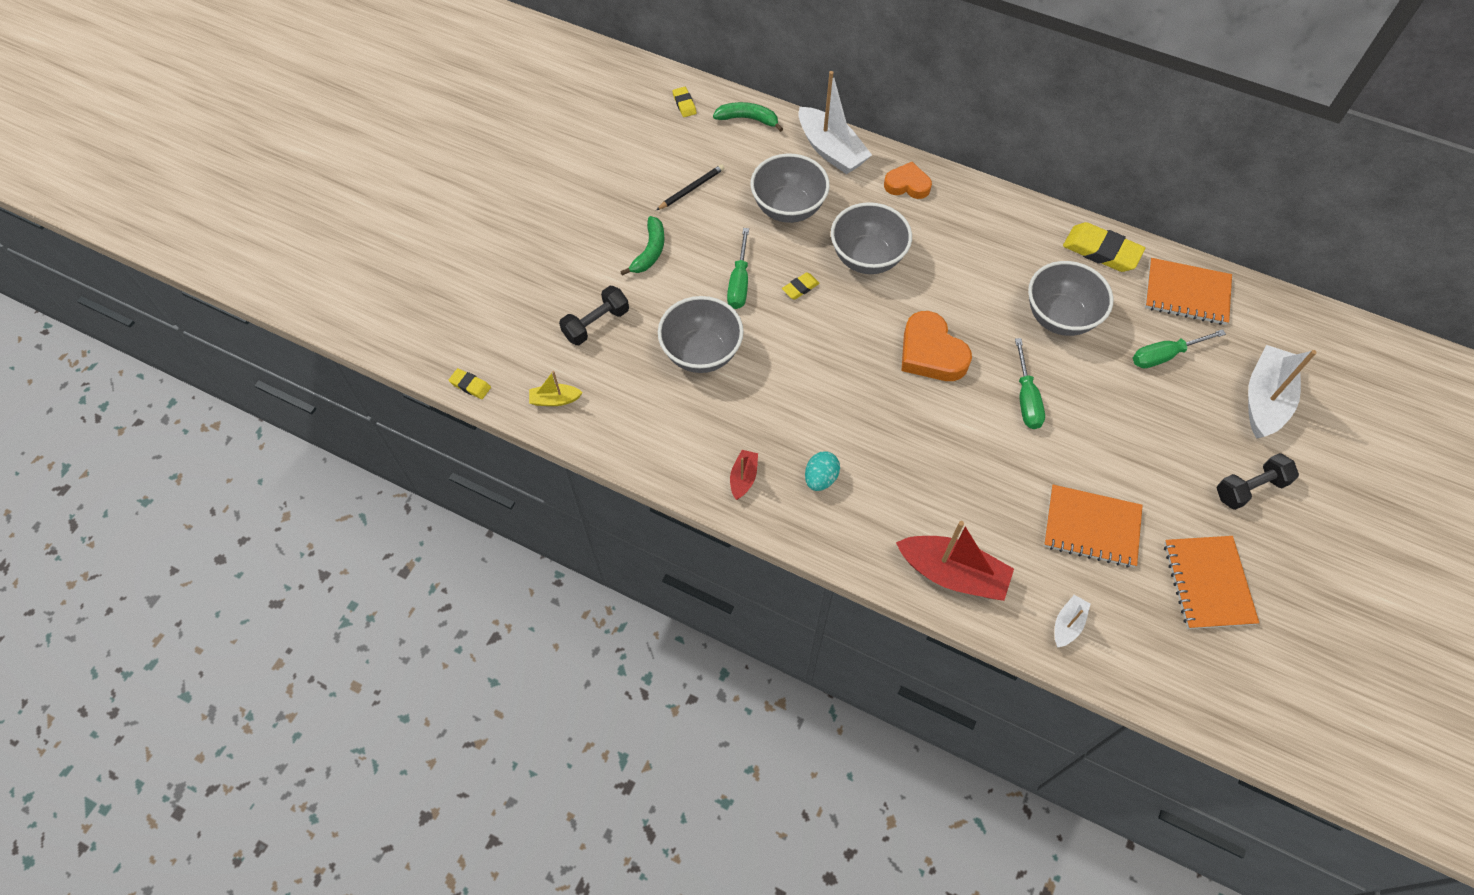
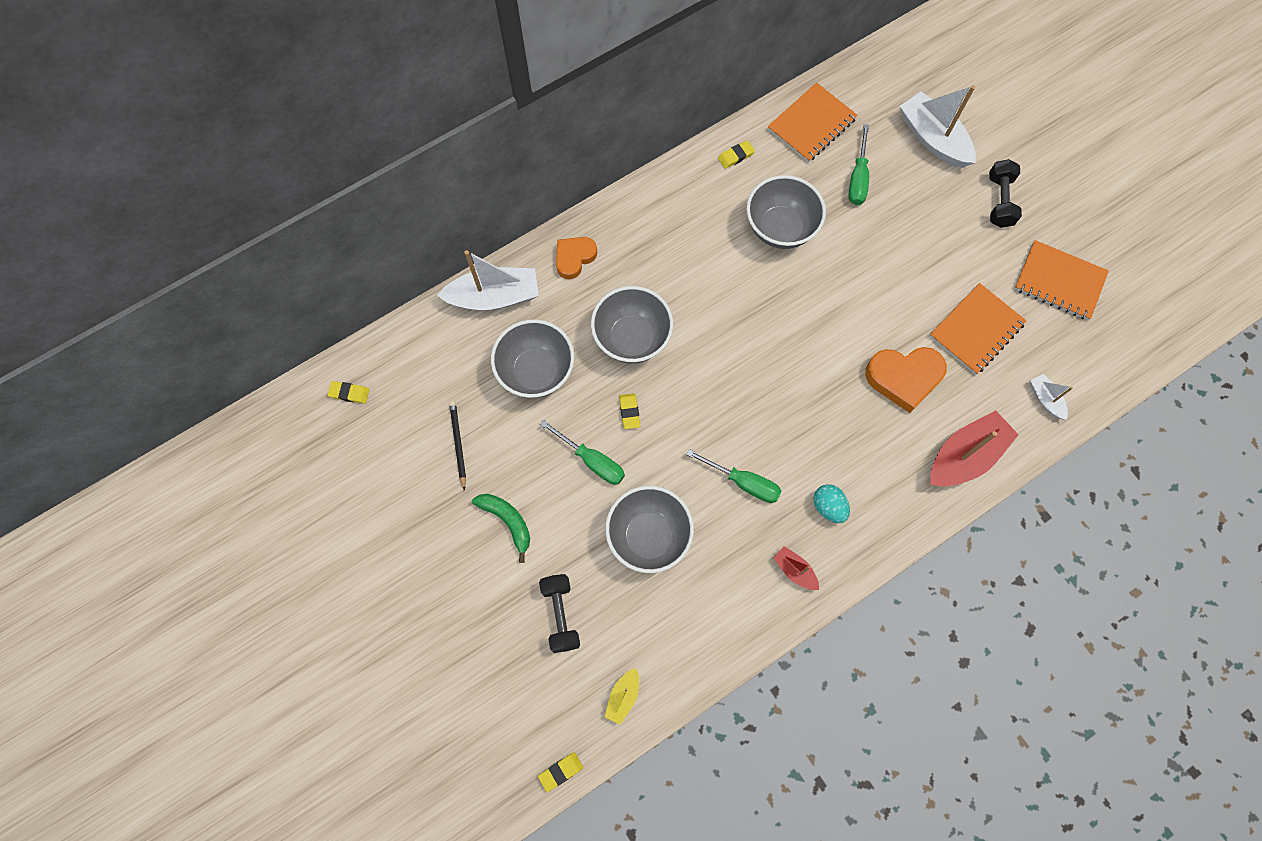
camera: 60 degrees left, 10 degrees up
(748, 119) = (408, 346): green banana -> none
(931, 353) = (757, 346): orange heart -> orange heart (904, 378)
(1026, 398) = (840, 302): green screwdriver -> green screwdriver (743, 482)
(1101, 251) = (736, 156): yellow eraser -> yellow eraser, size x0.50

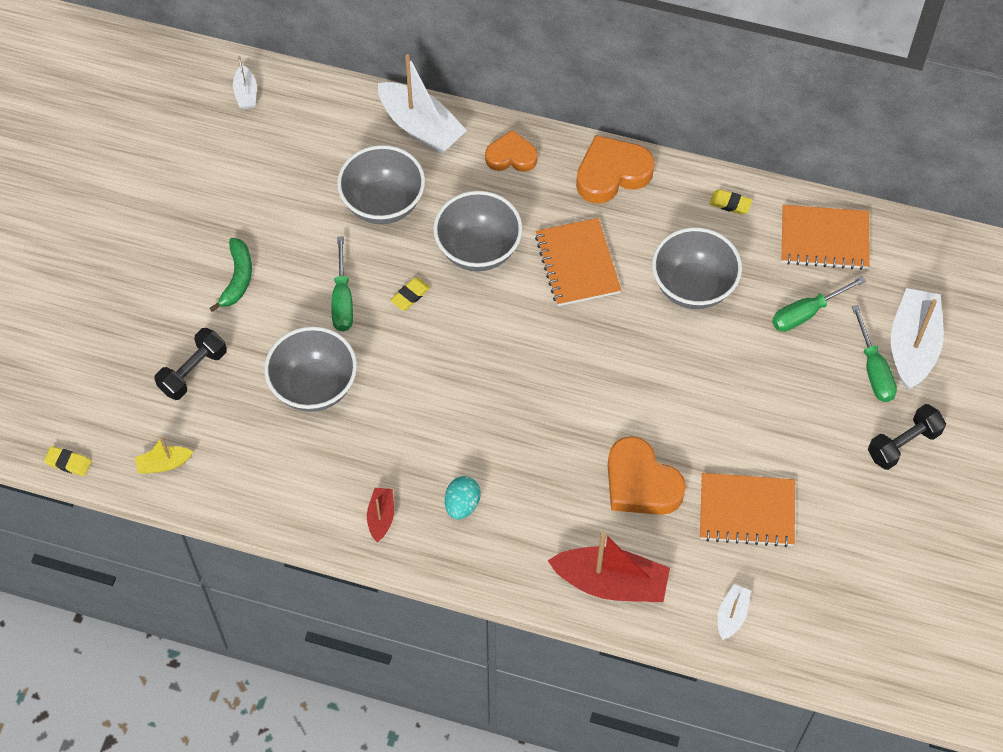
camera: 50 degrees right, 10 degrees down
(349, 393) = (246, 93): yellow eraser -> white boat
(458, 444) = (271, 197): black pencil -> none
(647, 207) = (612, 174): none -> orange heart
(743, 482) = (425, 424): green screwdriver -> green screwdriver (874, 369)
(1059, 281) = (867, 550): orange notebook -> orange notebook (577, 264)

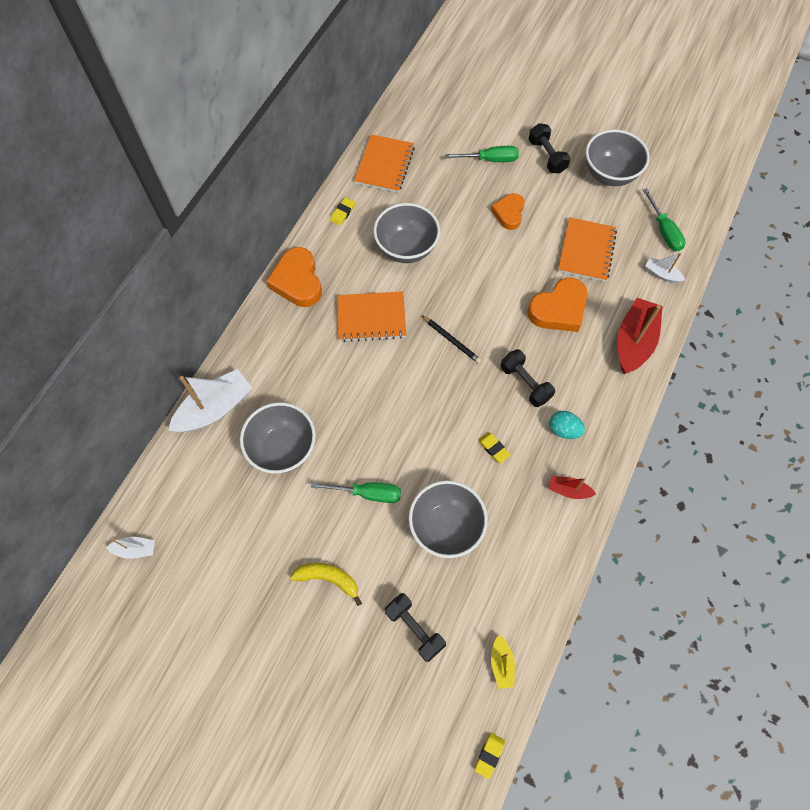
camera: 80 degrees left, 5 degrees up
(237, 278) = (328, 579): green banana -> yellow banana
(410, 295) = (375, 440): yellow eraser -> yellow eraser (493, 448)
(478, 250) = (343, 384): grey bowl -> grey bowl (609, 174)
(511, 156) = (263, 347): orange heart -> orange heart (509, 213)
(519, 453) = (525, 383): none -> black dumbbell
(564, 359) = (451, 340): none -> black pencil
(806, 313) = (440, 187): green screwdriver -> green screwdriver (664, 231)
(912, 346) = (476, 136): white boat -> none

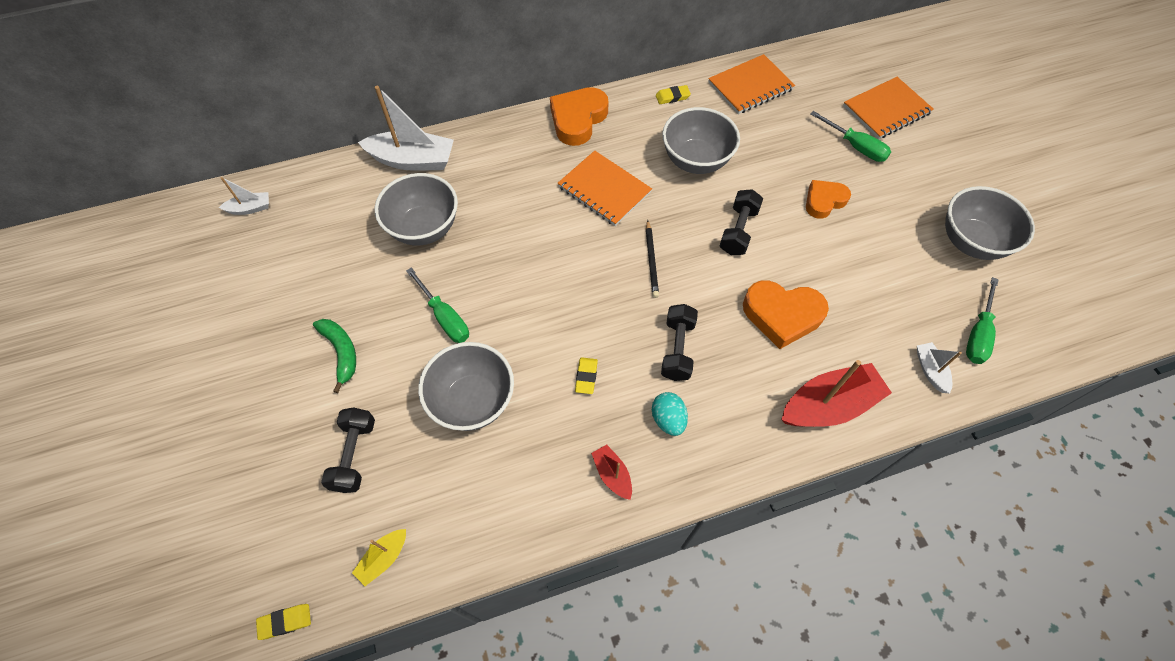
camera: 45 degrees right, 5 degrees down
(135, 549) = (250, 208): white boat -> white boat turned 60 degrees counterclockwise
(328, 579) = (341, 352): yellow banana -> green banana
(547, 156) = (918, 182): black dumbbell -> black dumbbell (738, 231)
(586, 251) = (869, 288): orange notebook -> orange notebook (886, 110)

